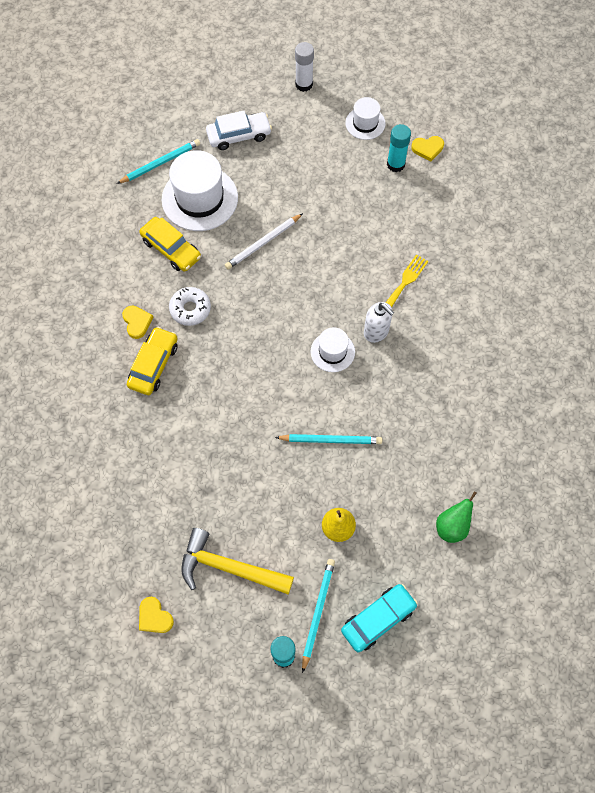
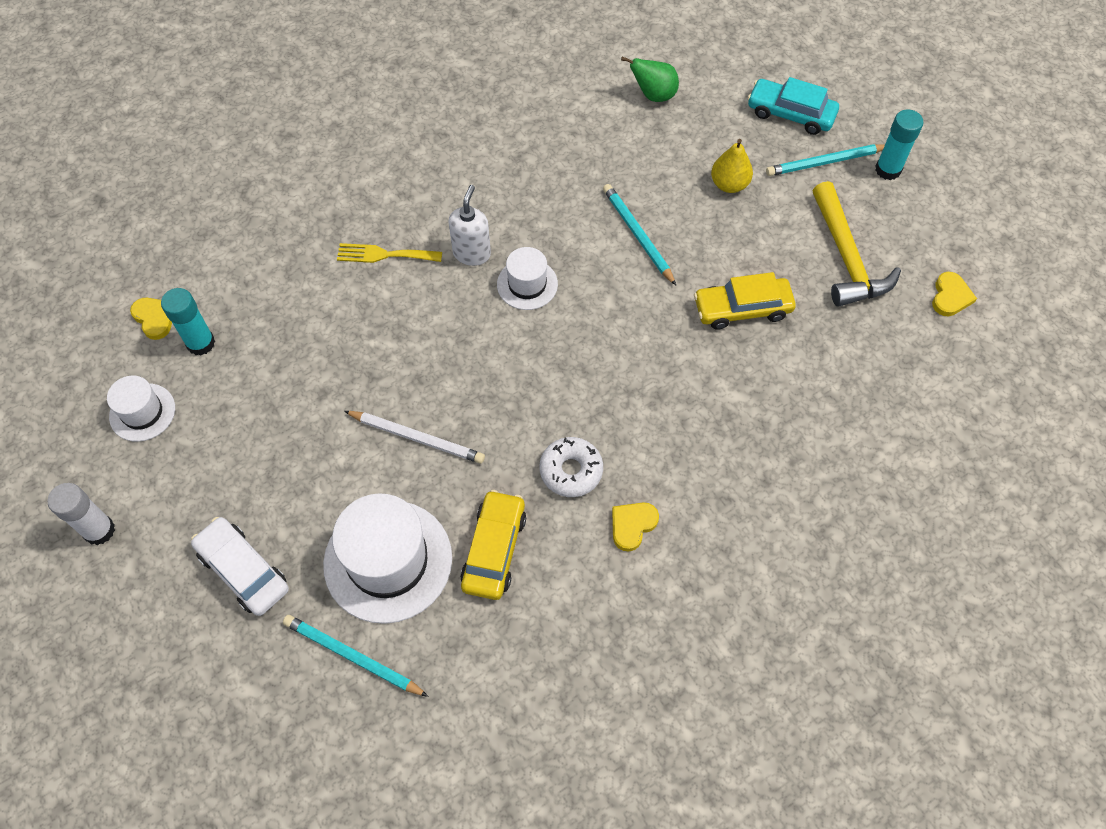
camera: 120 degrees left, 5 degrees down
(154, 365) = (677, 468): yellow car -> yellow car (742, 309)

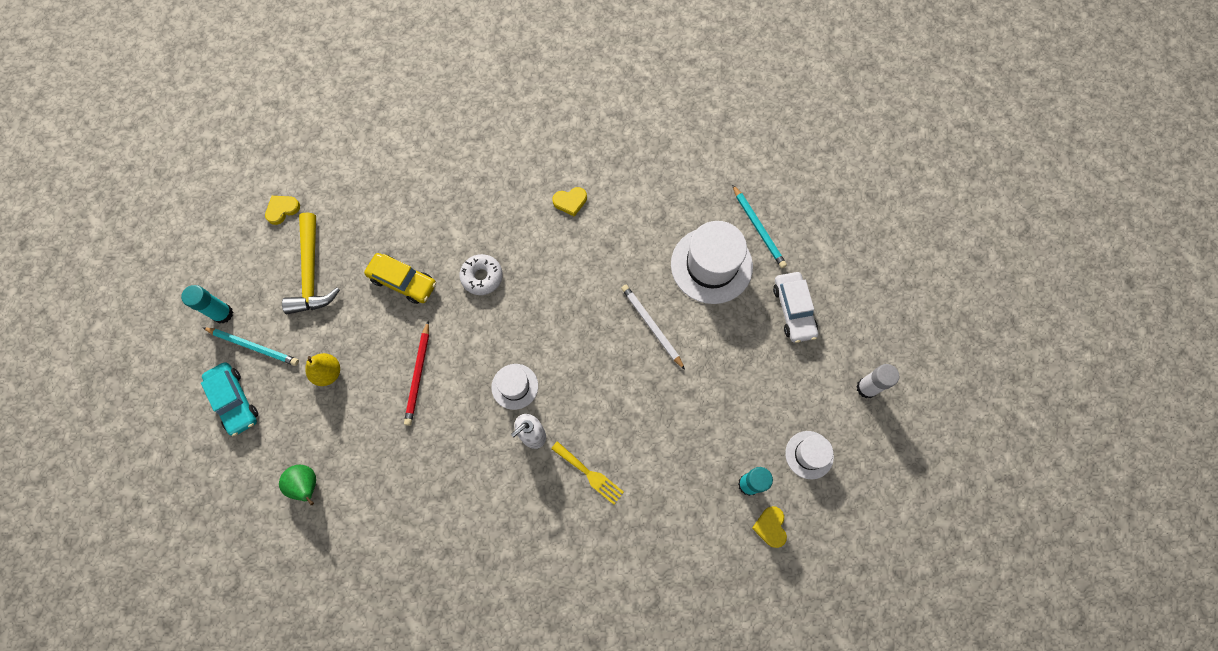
camera: 145 degrees left, 10 degrees up
(494, 550) = (651, 235): yellow car -> none
(571, 471) = (579, 250): white donut -> white donut (482, 277)
(637, 235) = (418, 375): turquoise pencil -> red pencil
(846, 257) = (311, 273): yellow hammer -> yellow hammer turned 150 degrees clockwise

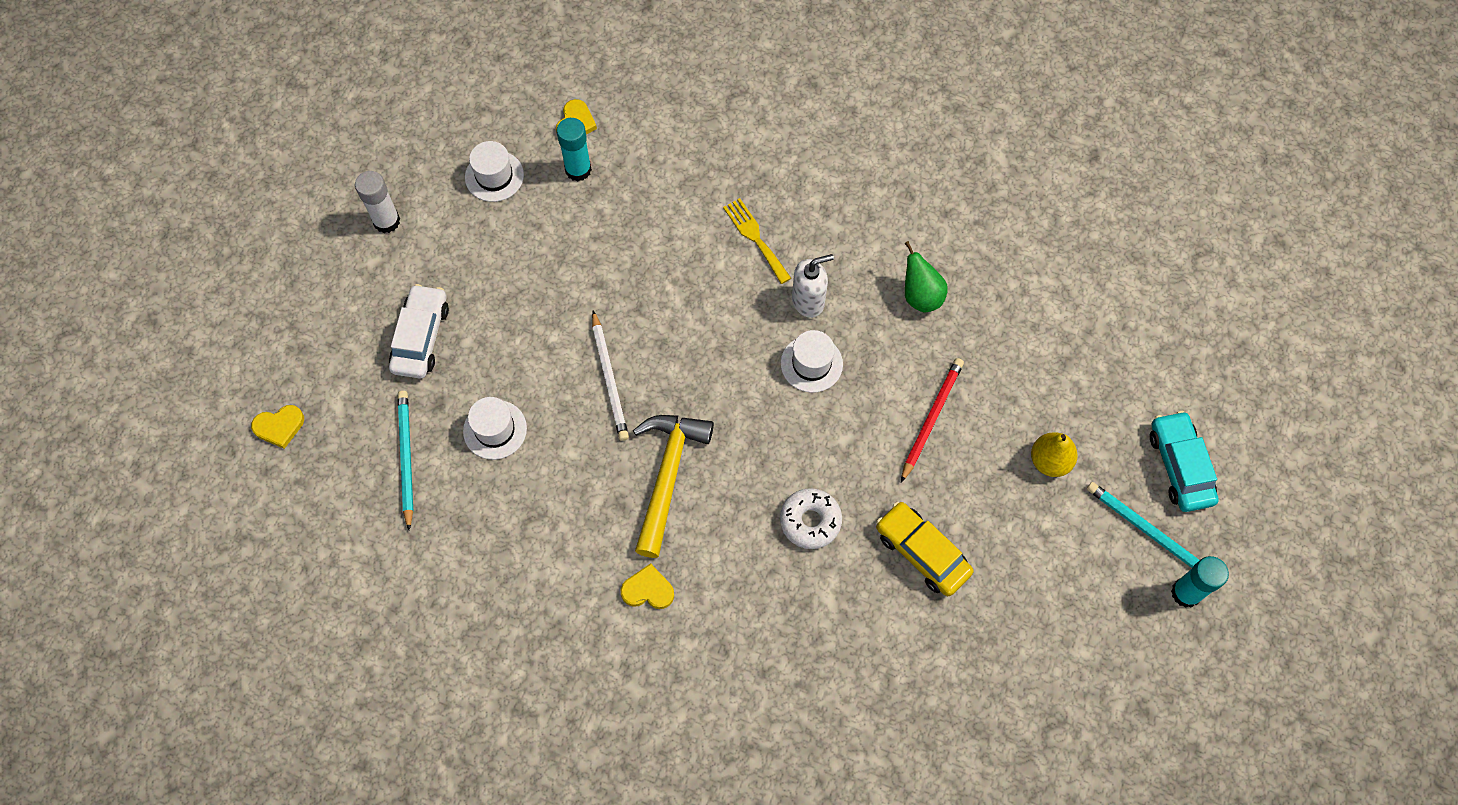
camera: 160 degrees left, 5 degrees down
(282, 209) = (1080, 730): yellow heart -> yellow heart (279, 427)
(307, 485) = (1098, 334): green pear -> green pear (920, 296)
(311, 273) = (1050, 611): yellow hammer -> yellow hammer (667, 476)
(711, 265) = (495, 430): white hat -> white hat, size x0.54

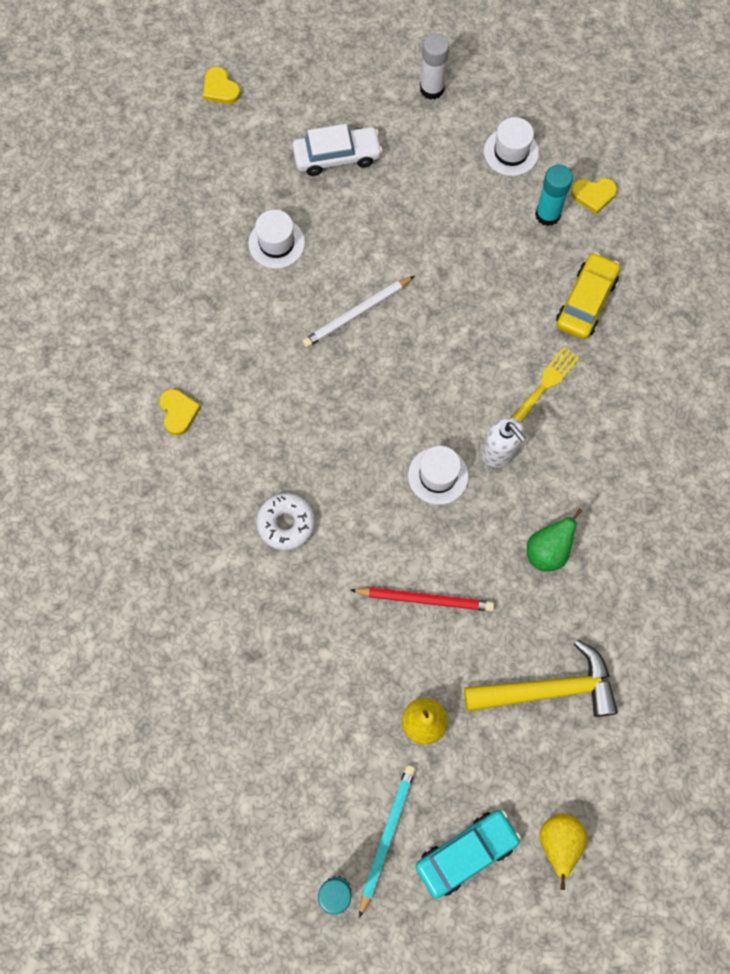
camera: 70 degrees right, 5 degrees up
(406, 458) = (227, 188): turquoise pencil -> none
(667, 476) = (285, 392): yellow hammer -> yellow hammer (548, 689)
(922, 552) = (291, 630): yellow car -> yellow car (586, 302)
(1190, 385) = (558, 842): none -> yellow pear

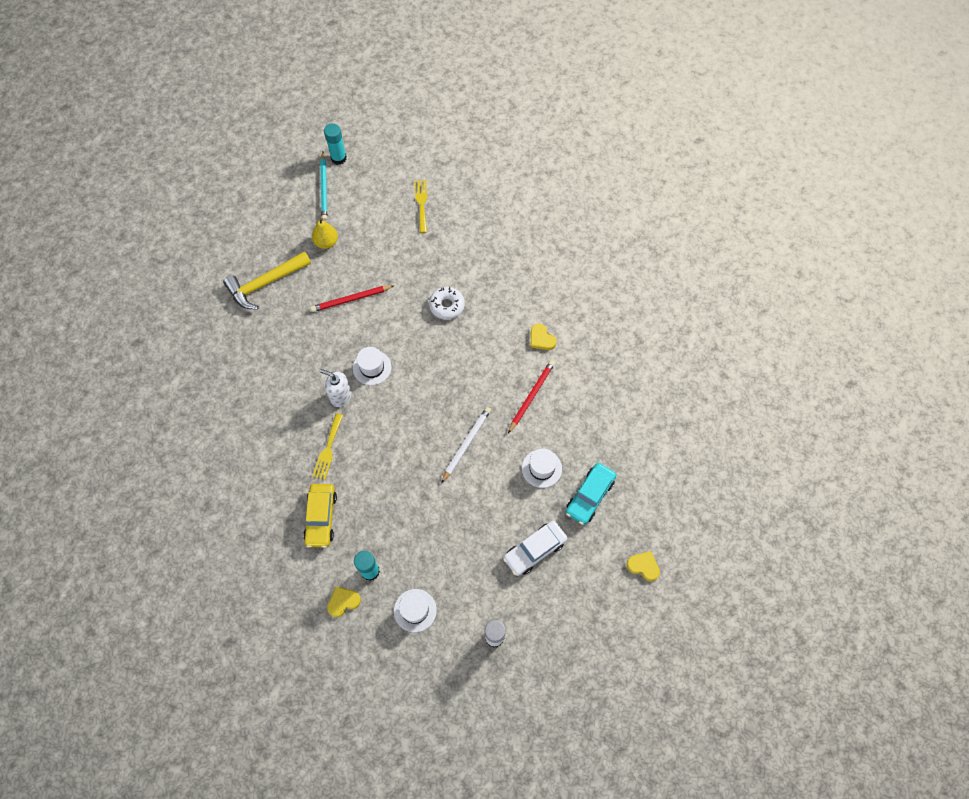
camera: 155 degrees right, 5 degrees down
(238, 339) = (531, 396): none -> red pencil
(238, 725) = (421, 203): none -> yellow fork
(466, 853) = (281, 197): turquoise car -> turquoise car (589, 496)
(547, 551) = (291, 352): green pear -> none
(558, 842) = (236, 218): yellow pear -> none

